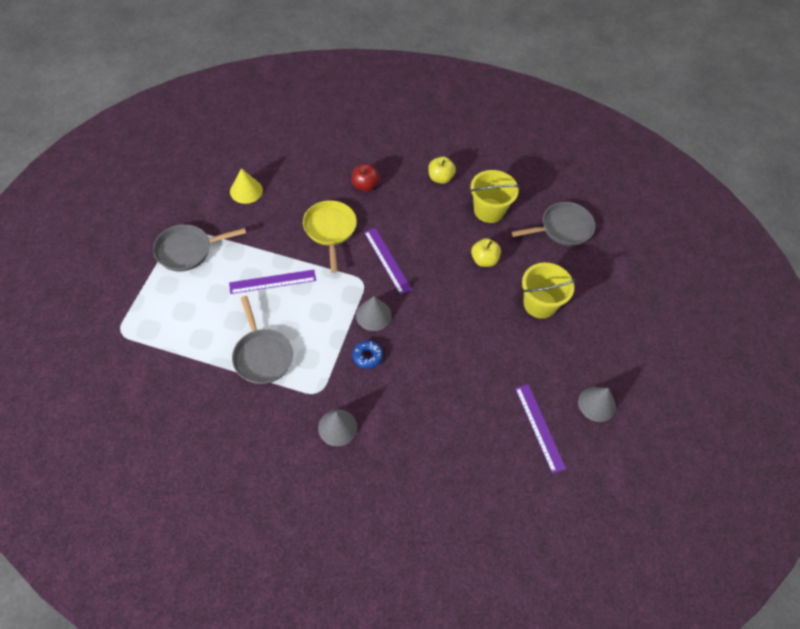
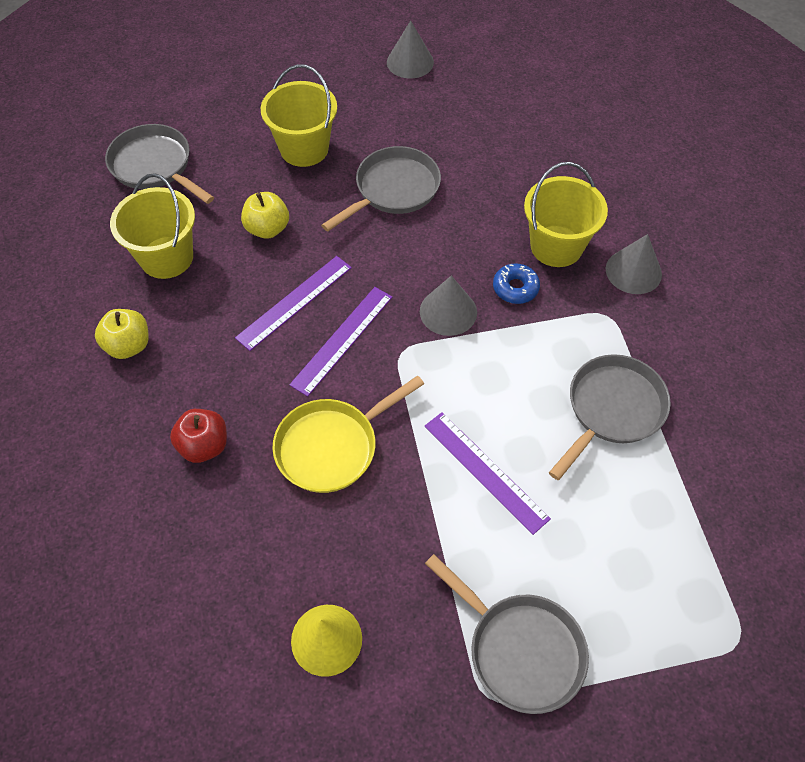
camera: 115 degrees left, 0 degrees up
(383, 396) = (556, 246): none -> yellow bucket
(479, 333) = (393, 190): none -> grey pan
(539, 427) = (477, 97): purple ruler -> purple ruler (294, 302)

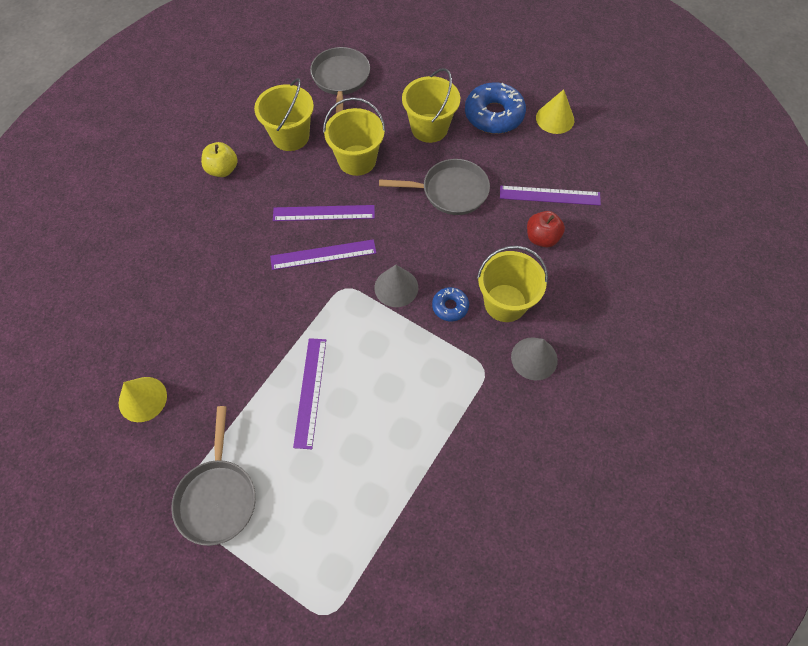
camera: 45 degrees right, 5 degrees up
(204, 446) = (198, 252): red apple -> red apple (542, 238)
(267, 229) = (357, 160): yellow apple -> yellow bucket
(332, 446) = (253, 307): yellow pan -> none
(351, 96) = (494, 115): none -> blue donut
(410, 62) = (555, 119): grey cone -> yellow cone
(484, 129) = (549, 195): none -> purple ruler
(611, 410) = (418, 424): grey pan -> none

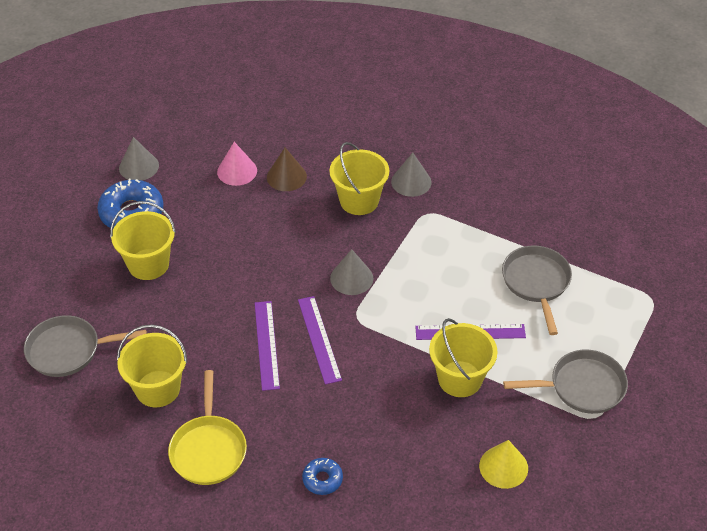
camera: 95 degrees left, 15 degrees down
(222, 169) = (208, 449): yellow apple -> yellow pan
(357, 160) = (193, 323): yellow bucket -> yellow bucket (460, 379)
(450, 191) = (234, 243): grey pan -> grey pan (536, 283)
(450, 307) = (368, 238): blue donut -> blue donut (322, 479)
(542, 238) = (286, 176): red apple -> brown cone
(549, 195) = (237, 171): purple ruler -> pink cone
(555, 119) = (139, 166): yellow cone -> grey cone

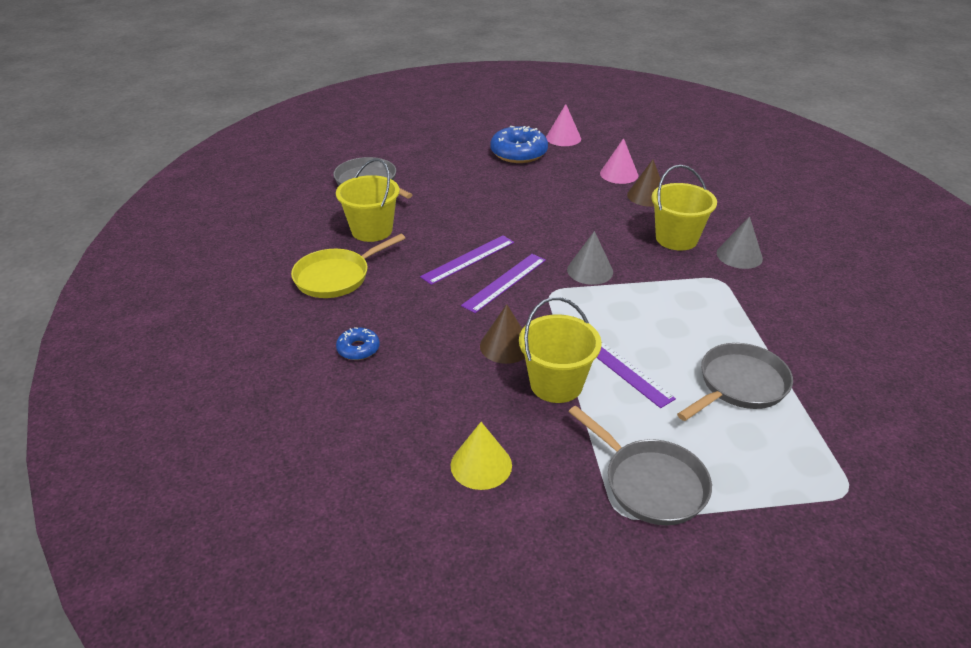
camera: 55 degrees right, 10 degrees down
(139, 166) = (563, 138): grey cone -> pink cone
(148, 264) = (481, 178): yellow bucket -> none
(396, 384) = (505, 346): none -> brown cone

